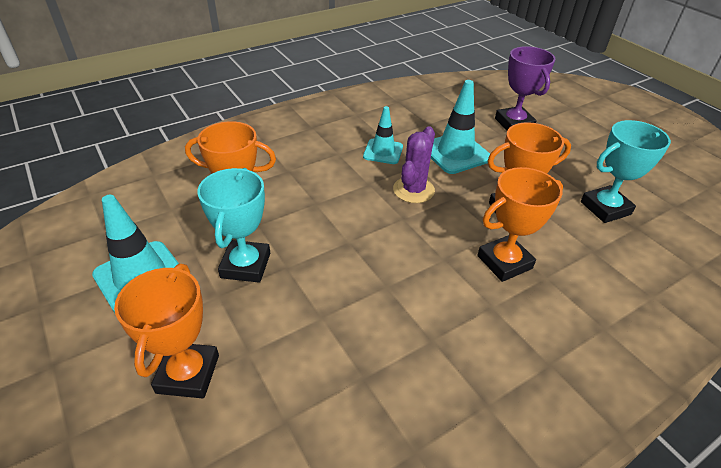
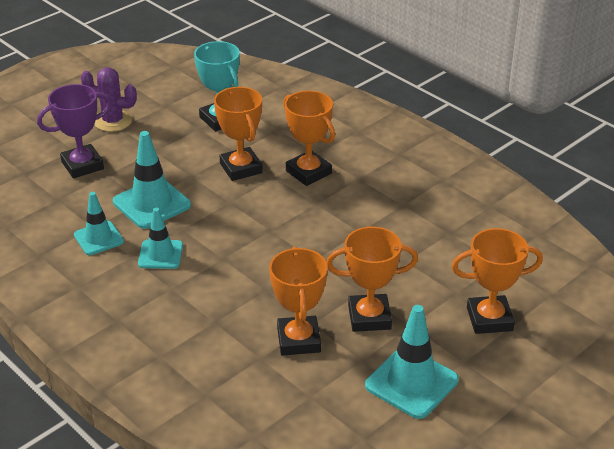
camera: 100 degrees left, 5 degrees down
(246, 265) = (369, 317): turquoise trophy -> orange trophy
(412, 125) = (98, 238): none -> turquoise traffic cone
(413, 190) = (225, 227): purple cactus -> purple cactus (113, 121)

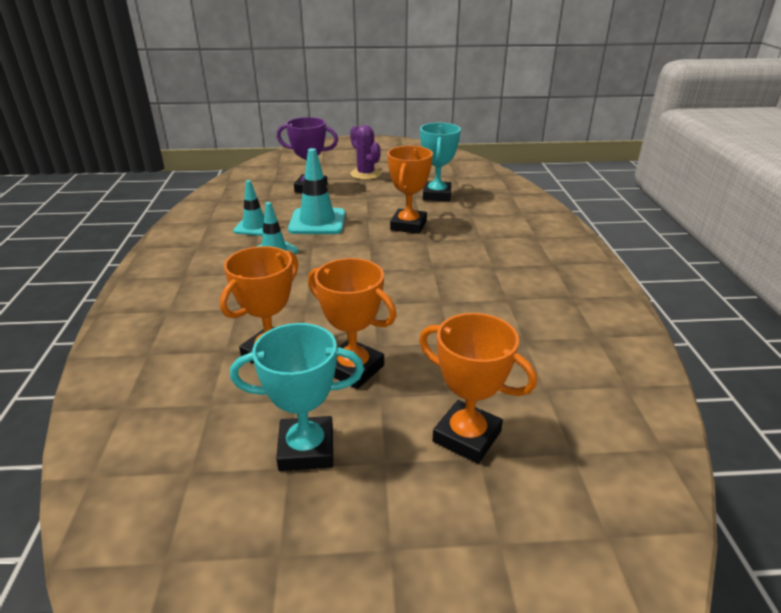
camera: 40 degrees right, 5 degrees down
(308, 172) = (456, 246): orange trophy -> none
(411, 383) = (306, 449): turquoise traffic cone -> turquoise trophy

